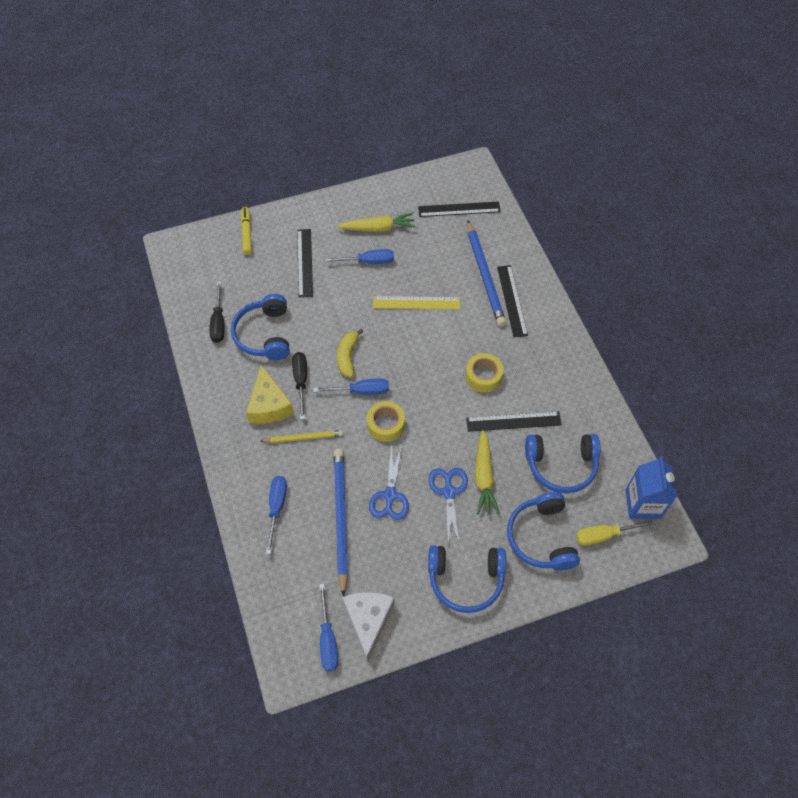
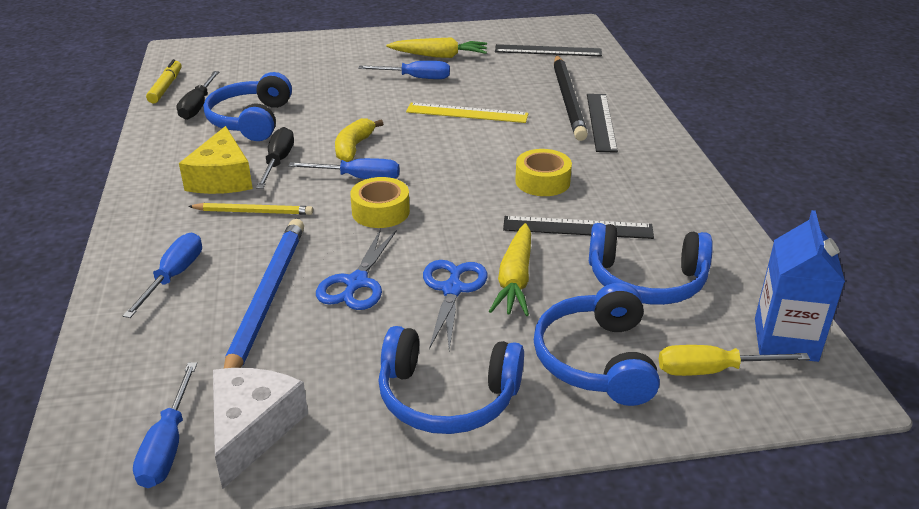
camera: 10 degrees right, 25 degrees down
(247, 233) = (274, 48): yellow marker -> yellow marker (166, 87)
(304, 262) = (334, 72): black ruler -> none
(485, 276) = (568, 100): blue pencil -> black pencil

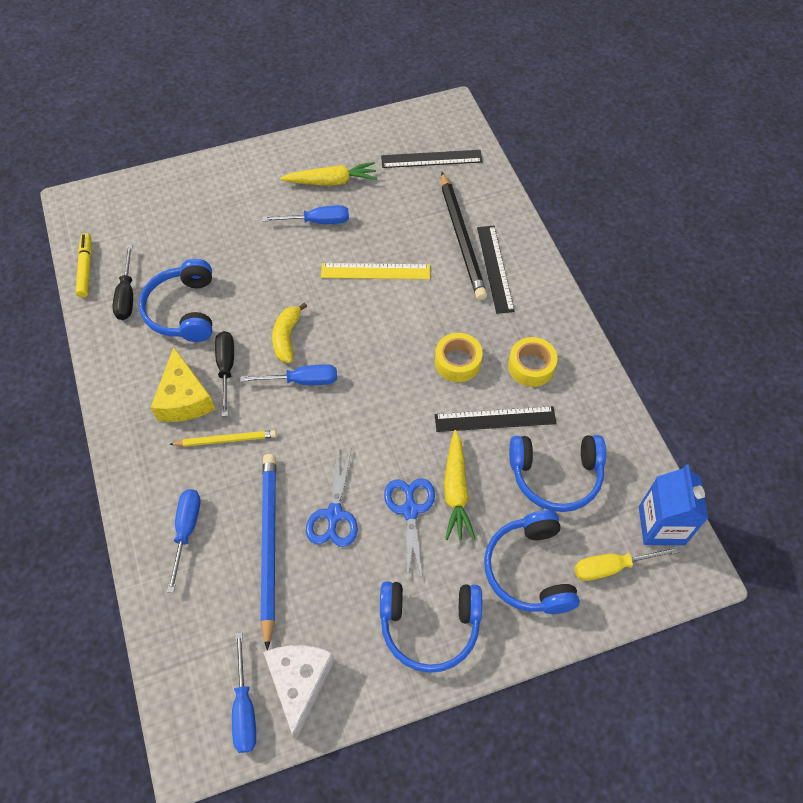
camera: 10 degrees left, 25 degrees up
(380, 212) = (332, 423): yellow tape -> yellow tape (531, 366)

